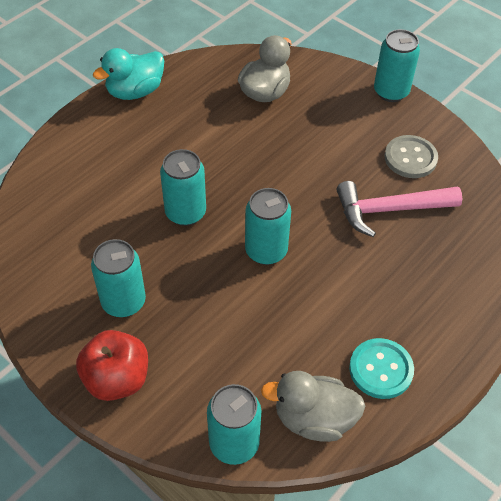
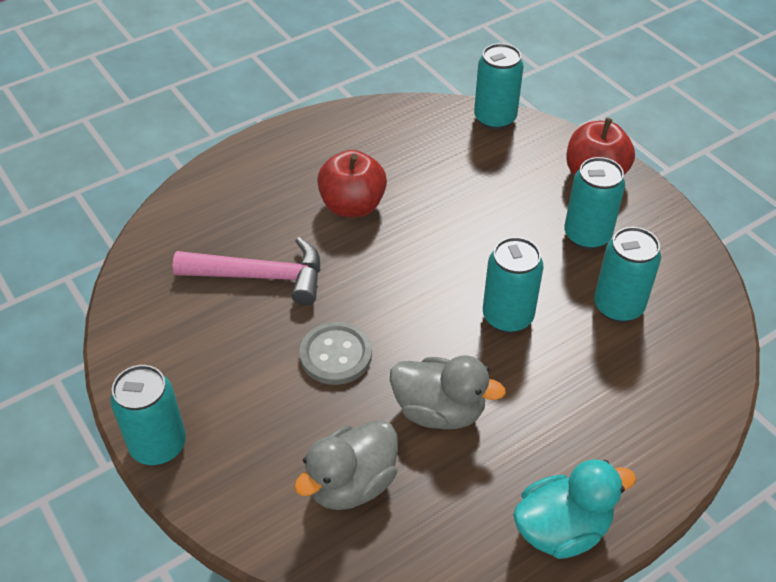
camera: 165 degrees left, 5 degrees down
(266, 251) = (422, 258): turquoise can -> turquoise can (618, 306)
(314, 419) = (422, 122): grey duck -> grey duck (439, 411)
(345, 292) = (352, 206): none -> red apple
(381, 369) = (348, 143): turquoise button -> none
(410, 158) = (196, 335): grey button -> grey button (336, 355)

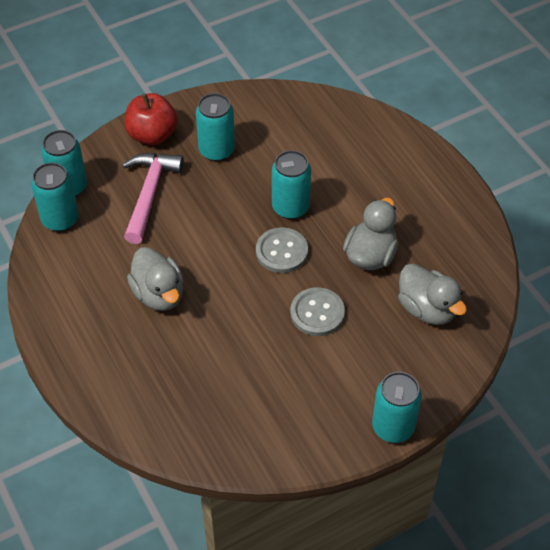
camera: 85 degrees left, 5 degrees up
(260, 276) = (231, 361): pink hammer -> pink hammer (149, 194)
(352, 206) = (159, 294): red apple -> grey duck
(431, 312) = (281, 251): none -> grey button
(562, 529) = (460, 203): turquoise duck -> none
(618, 306) = (287, 145): turquoise can -> turquoise can (60, 220)

